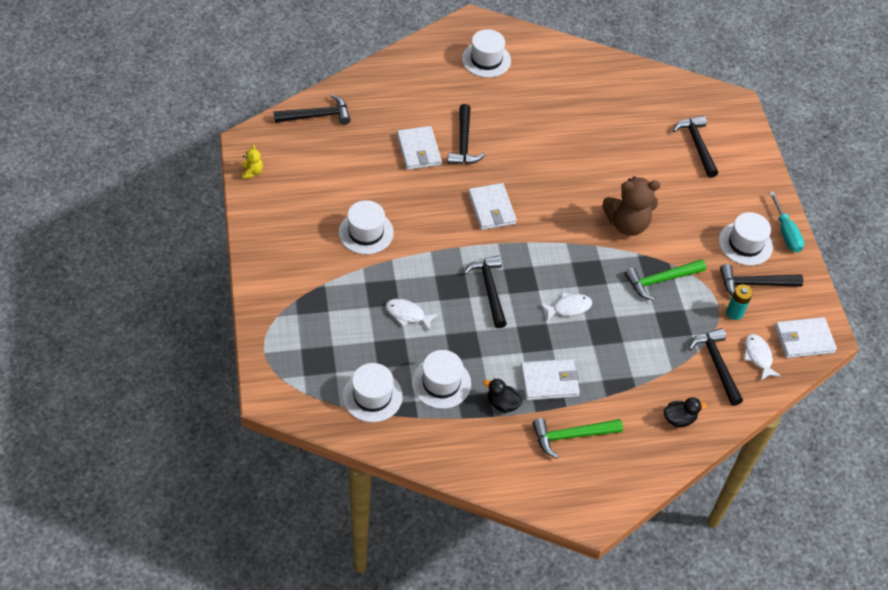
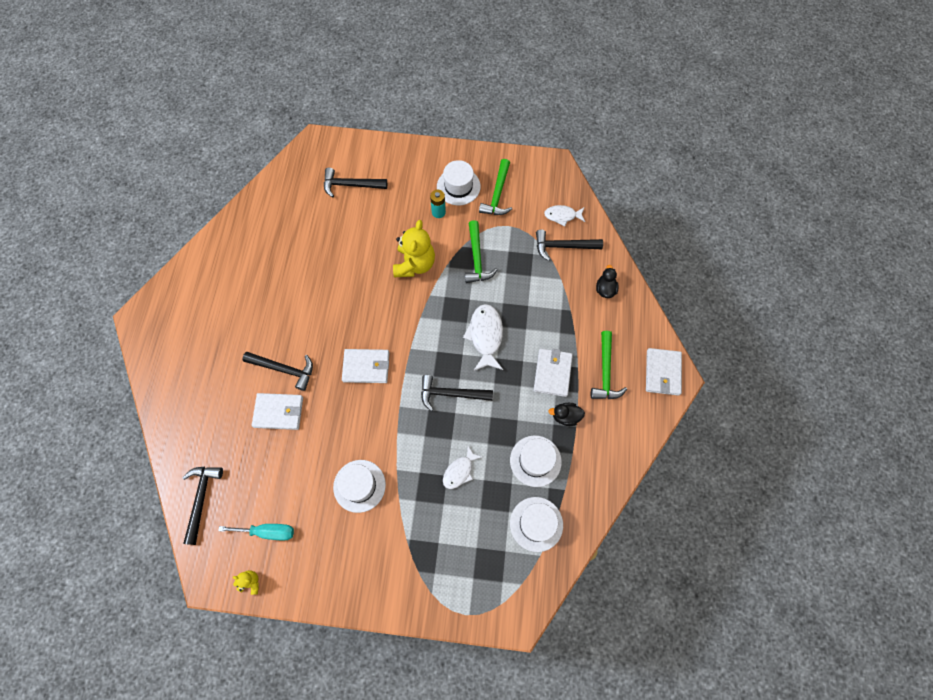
camera: 70 degrees left, 15 degrees up
(486, 60) = (191, 321): white hat -> none
(502, 403) = (565, 416): black duck -> black duck turned 45 degrees clockwise
(568, 307) = (485, 336): white fish -> white fish, size x1.60
(627, 224) = (414, 264): brown teddy bear -> yellow teddy bear
(734, 313) = (520, 217): turquoise battery -> turquoise battery (438, 212)
(754, 284) = (497, 194): black hammer -> green hammer
(786, 233) = (456, 155): turquoise screwdriver -> turquoise screwdriver (268, 531)
(803, 339) = (554, 180): white wallet -> white wallet (662, 373)

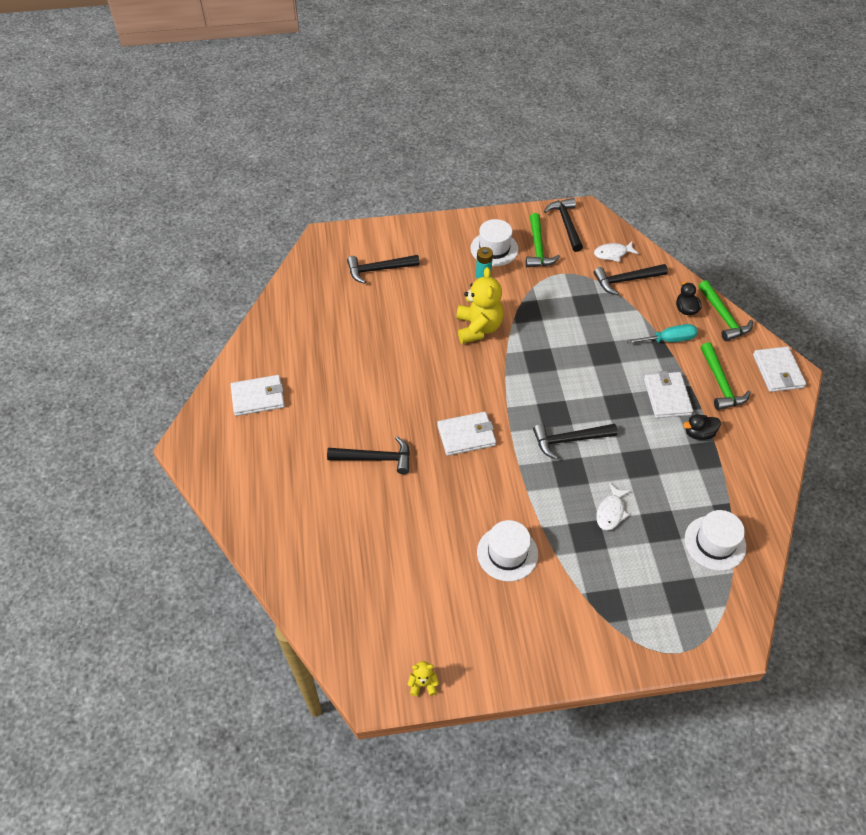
camera: 15 degrees left, 15 degrees down
(201, 499) = (330, 611): black hammer -> black hammer (566, 224)
(268, 531) = (422, 626): turquoise screwdriver -> turquoise screwdriver (668, 340)
(279, 412) = (386, 502): white wallet -> white wallet (258, 397)
(477, 258) = (541, 309): green hammer -> green hammer (723, 317)
(485, 336) = (582, 378): white fish -> none
(535, 461) = (686, 482): white hat -> none

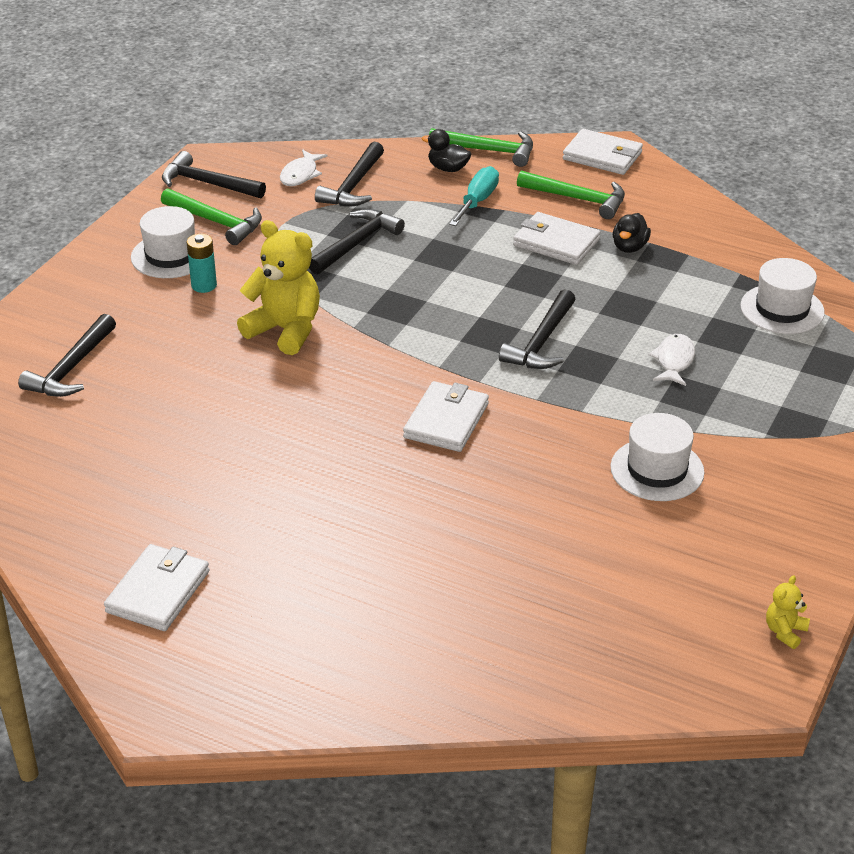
camera: 55 degrees left, 15 degrees down
(375, 458) = (397, 519): black hammer -> black hammer (356, 244)
(611, 512) = (674, 361): white fish -> white fish turned 135 degrees counterclockwise

